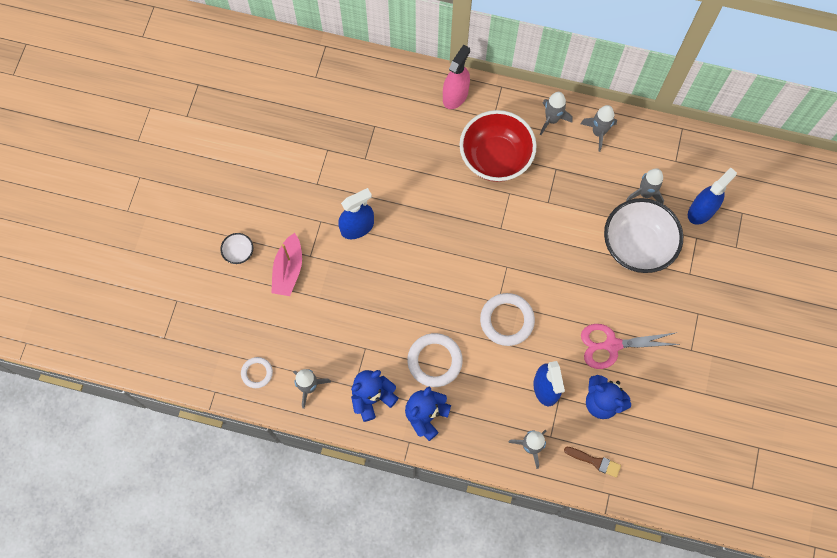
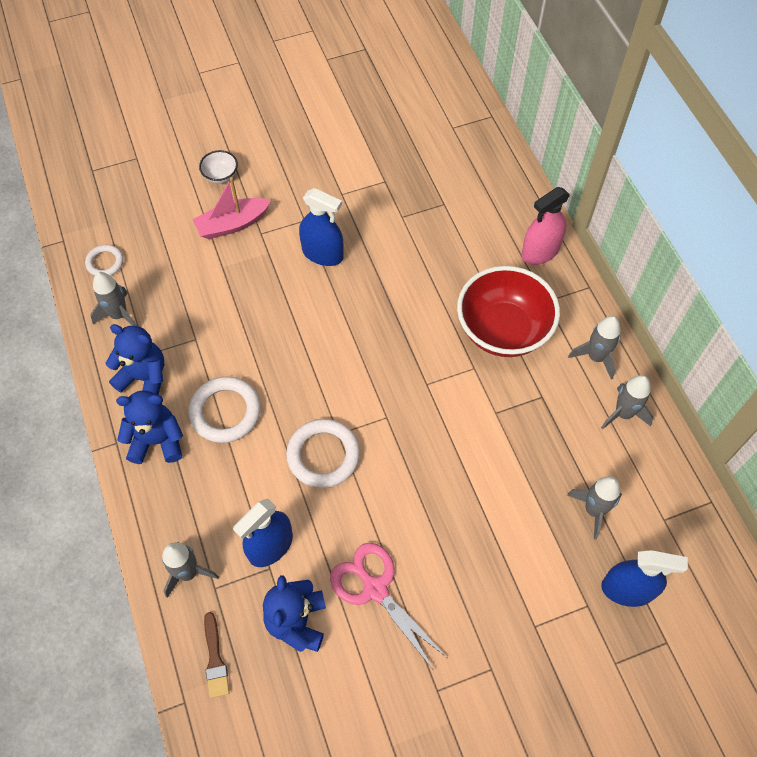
camera: 55 degrees right, 10 degrees down
(455, 95) = (540, 252): pink spray bottle -> pink spray bottle turned 150 degrees clockwise
(637, 246) = (521, 541): white bowl -> none

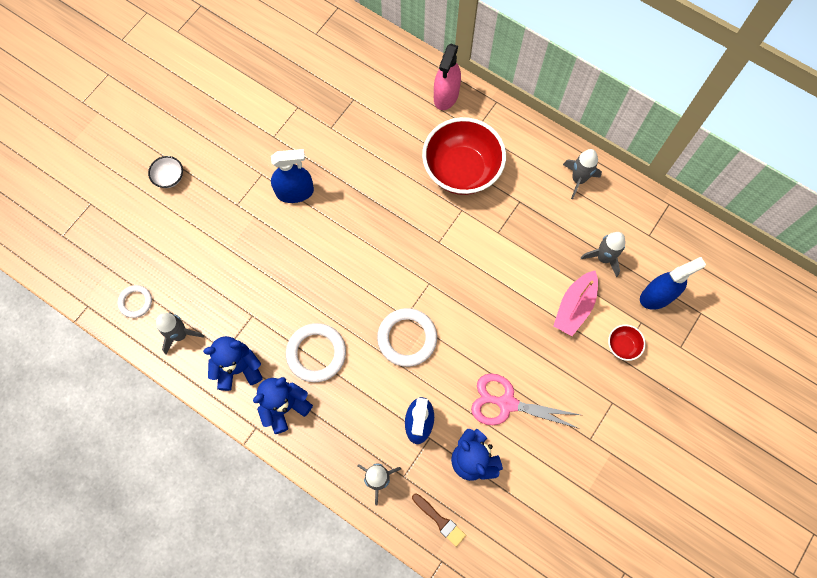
camera: 35 degrees left, 10 degrees up
(232, 224) = (210, 211): pink boat -> pink boat (574, 307)
(547, 616) = (622, 346): none -> red bowl
(596, 357) = (535, 151): grey rocket -> none

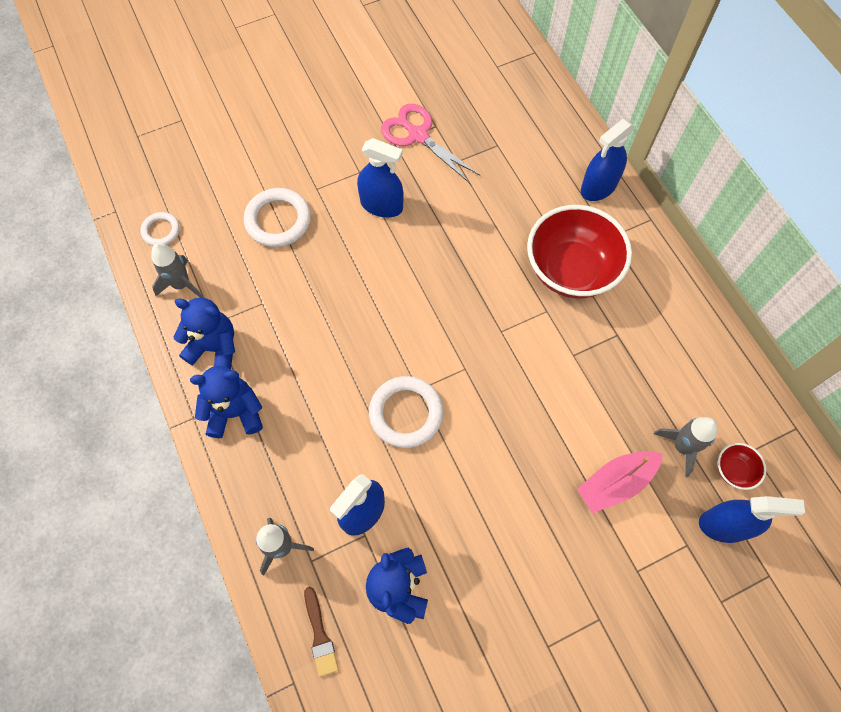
camera: 30 degrees right, 5 degrees down
(169, 178) = (269, 132): white bowl -> none
(316, 353) = (301, 376): white ring -> white ring (278, 220)
(446, 95) = (598, 187): pink spray bottle -> blue spray bottle
(507, 403) = (474, 547): pink scissors -> pink scissors (418, 135)
(578, 179) = (699, 346): grey rocket -> none
(622, 346) = (649, 559): red bowl -> red bowl (734, 470)

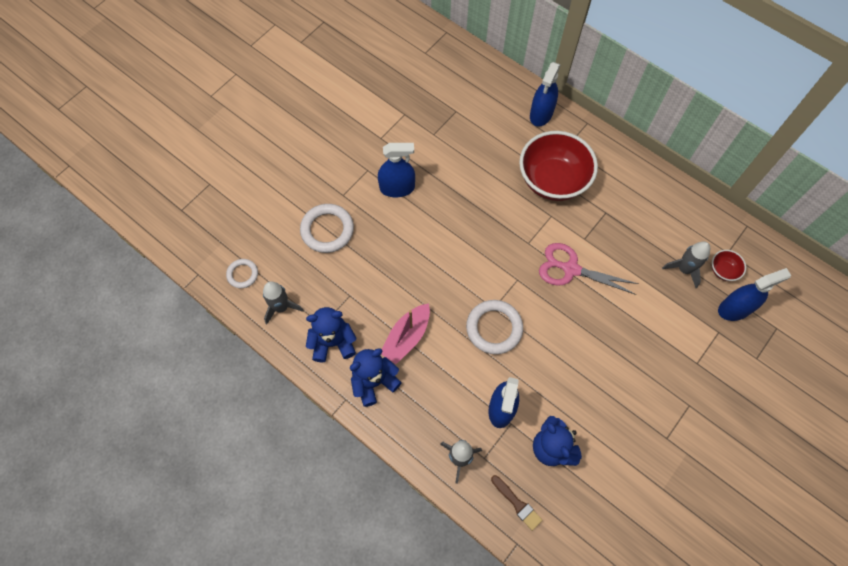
camera: 25 degrees left, 0 degrees up
(418, 135) = (395, 126): pink scissors -> pink scissors (571, 269)
(616, 483) = (655, 312): pink boat -> pink boat (406, 337)

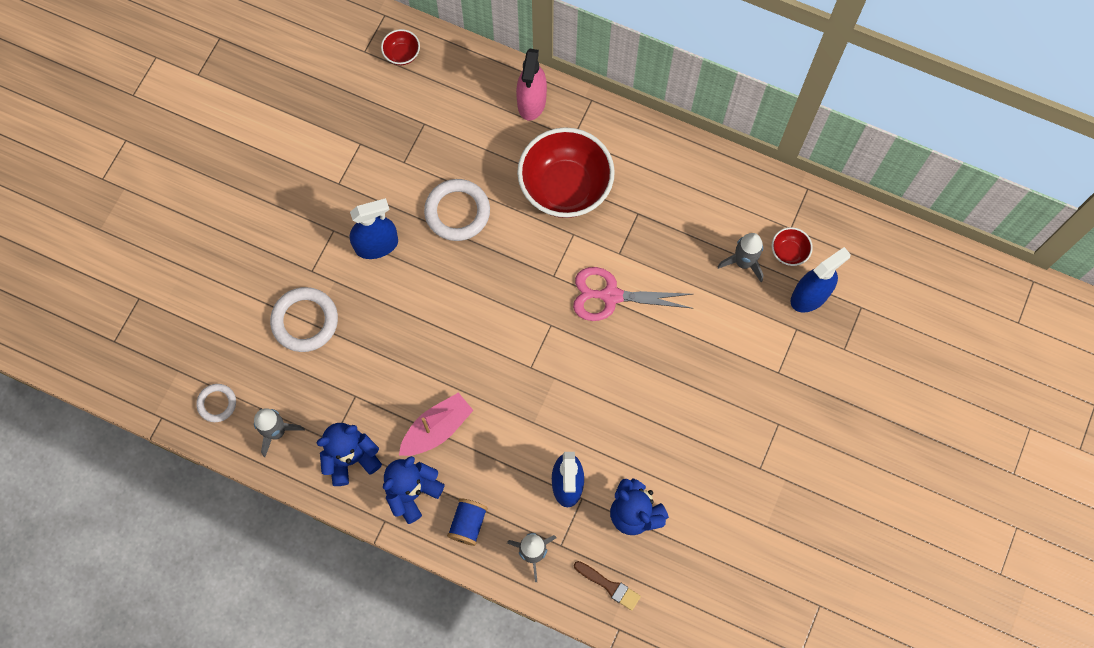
camera: 15 degrees left, 5 degrees up
(406, 337) = (437, 429): pink boat -> pink boat turned 150 degrees counterclockwise
(412, 420) = (468, 524): none -> blue spool
(452, 60) = (402, 54): none -> red bowl
(494, 328) = (537, 391): white ring -> white ring (457, 212)
(541, 114) = (531, 102): blue spray bottle -> pink spray bottle

